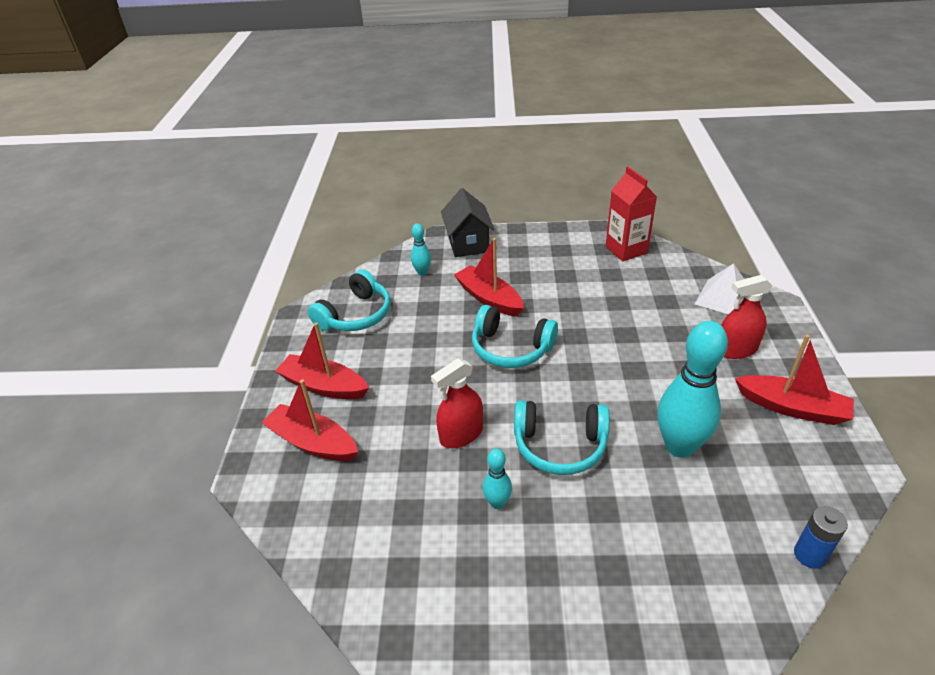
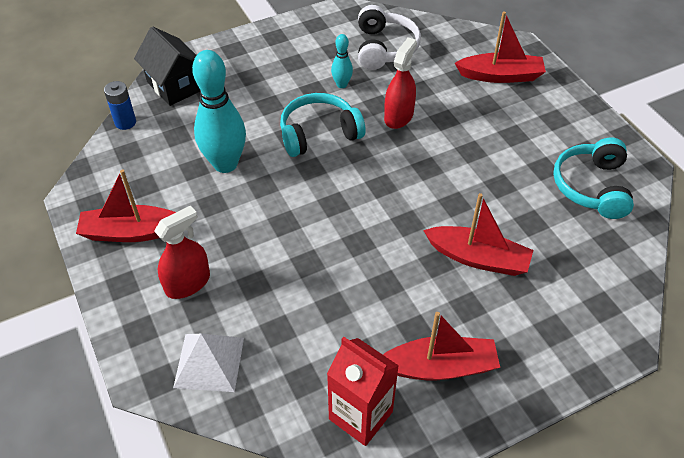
camera: 150 degrees right, 10 degrees up
(324, 386) = (540, 114): red boat -> red boat (439, 367)
(405, 542) = (384, 48): none -> white headphones
(422, 272) = (584, 269): turquoise bowling pin -> none
(468, 243) = (576, 343): black house -> black house (175, 85)
(511, 348) = (412, 204): turquoise headphones -> none

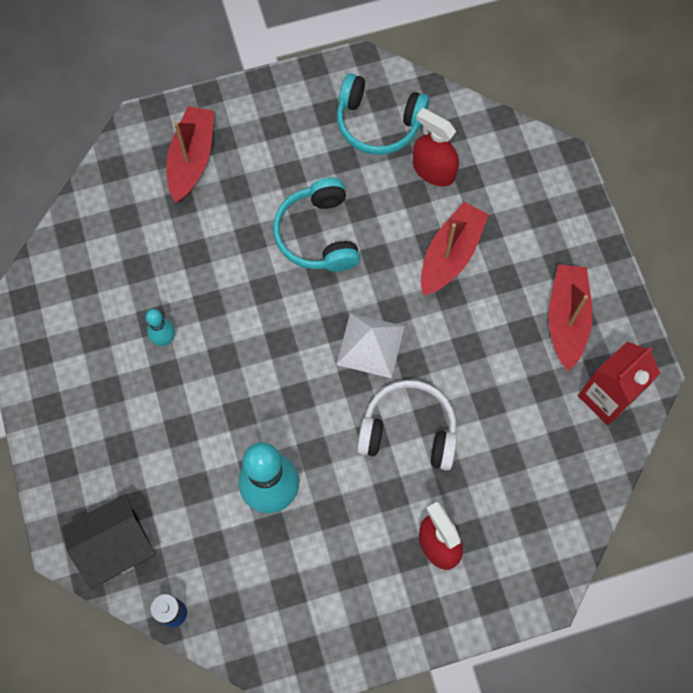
camera: 80 degrees left, 20 degrees up
(131, 232) = (357, 606): red boat -> none
(209, 362) = (535, 529): white pyramid -> white pyramid (370, 345)
(319, 134) = (244, 379): turquoise headphones -> turquoise headphones (318, 234)
(384, 48) = (108, 277): white headphones -> white headphones (408, 431)
(398, 116) = (235, 286): red spray bottle -> red spray bottle (433, 170)

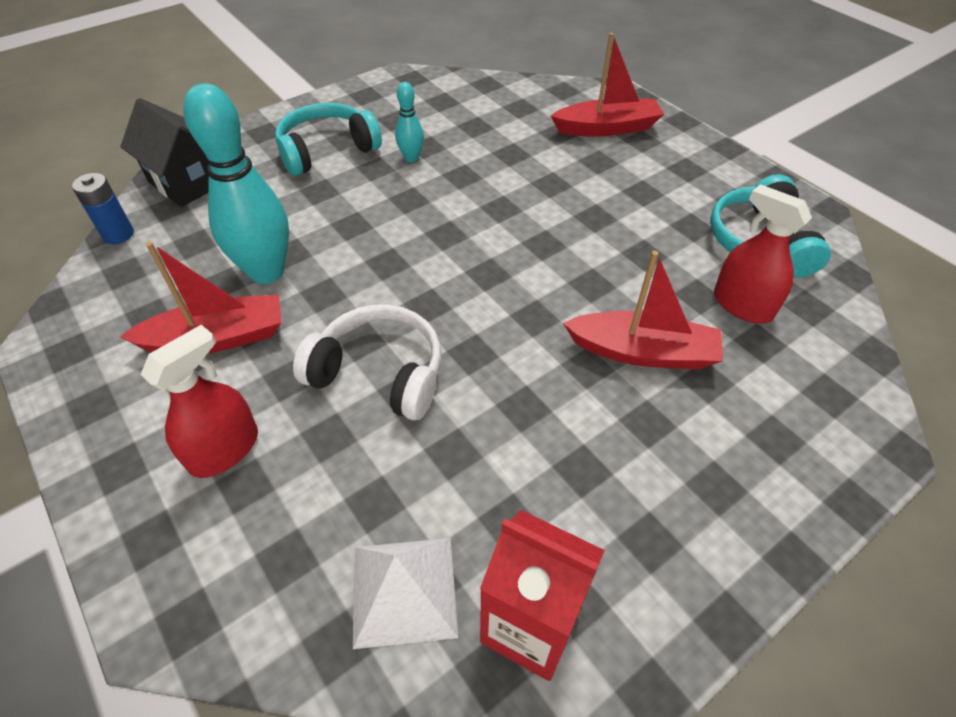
camera: 70 degrees right, 20 degrees down
(318, 234) = (588, 230): turquoise headphones -> turquoise headphones (327, 151)
(370, 345) = (478, 307): white pyramid -> white pyramid (403, 590)
(408, 431) = (379, 373): white headphones -> white headphones turned 60 degrees counterclockwise
(433, 170) = (742, 305): red spray bottle -> red spray bottle turned 60 degrees counterclockwise
(566, 319) = (632, 522): red boat -> red boat (217, 338)

